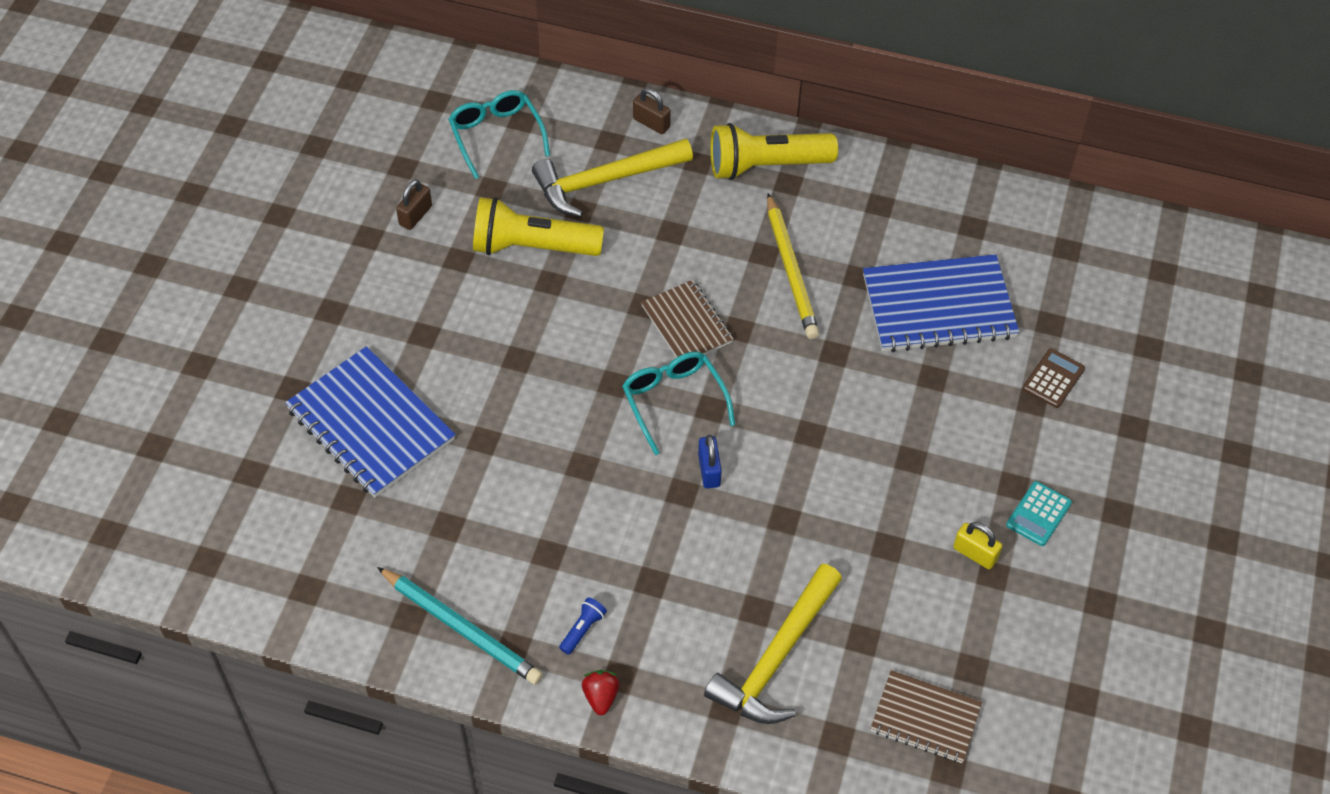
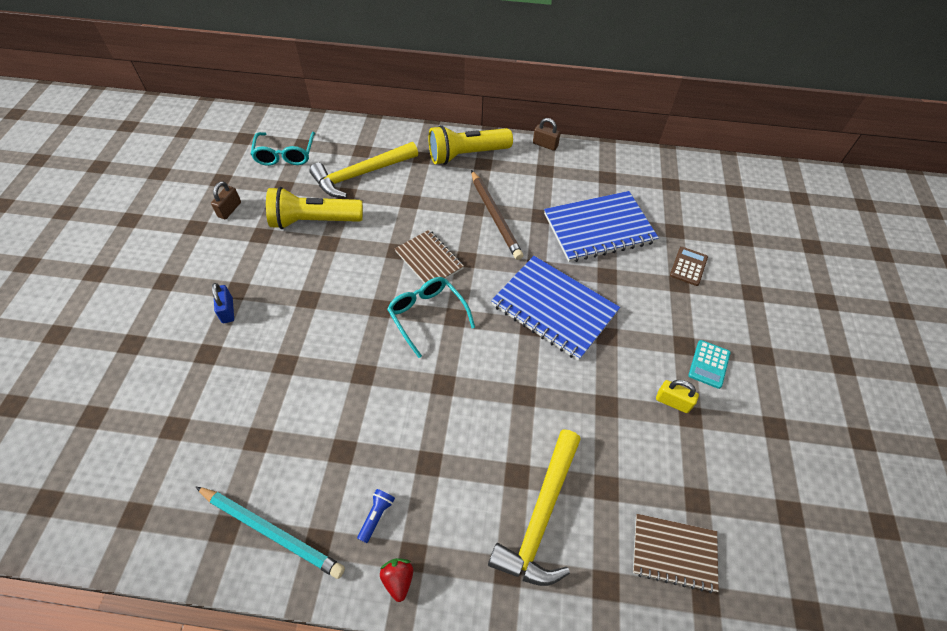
camera: 10 degrees left, 0 degrees up
(370, 424) = (194, 363): blue notebook -> blue notebook (554, 308)
(496, 136) = (285, 155): turquoise glasses -> turquoise glasses turned 150 degrees counterclockwise
(651, 123) = (388, 137): brown padlock -> brown padlock (545, 145)
(709, 470) = (461, 364): blue padlock -> blue padlock (227, 310)
(790, 270) = (495, 216): yellow pencil -> brown pencil

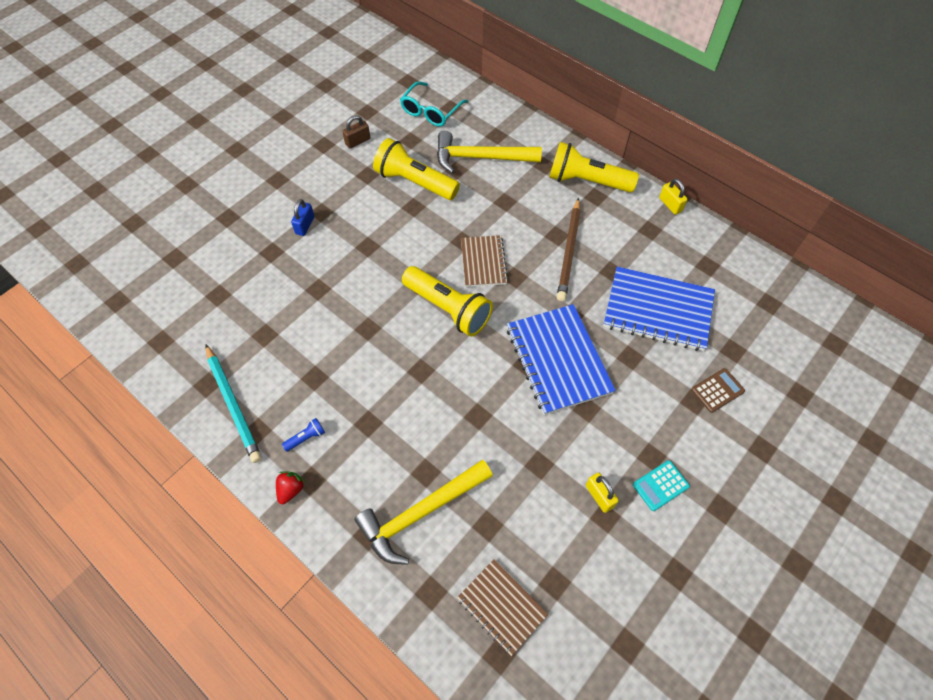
camera: 35 degrees right, 5 degrees up
(427, 315) = (448, 308): turquoise glasses -> yellow flashlight
(545, 145) = (670, 205): brown padlock -> yellow padlock

